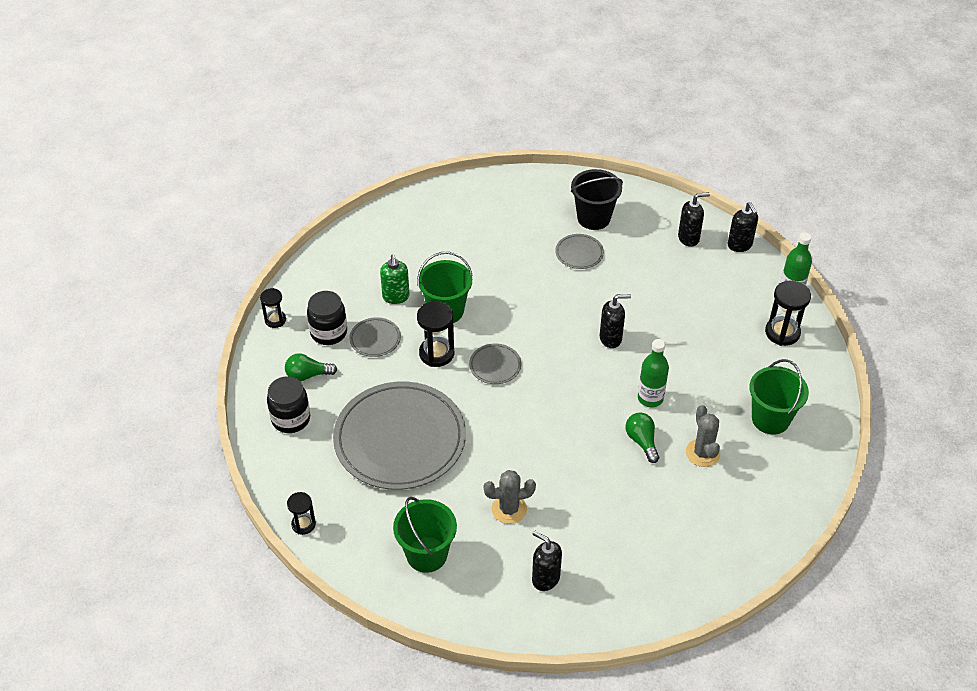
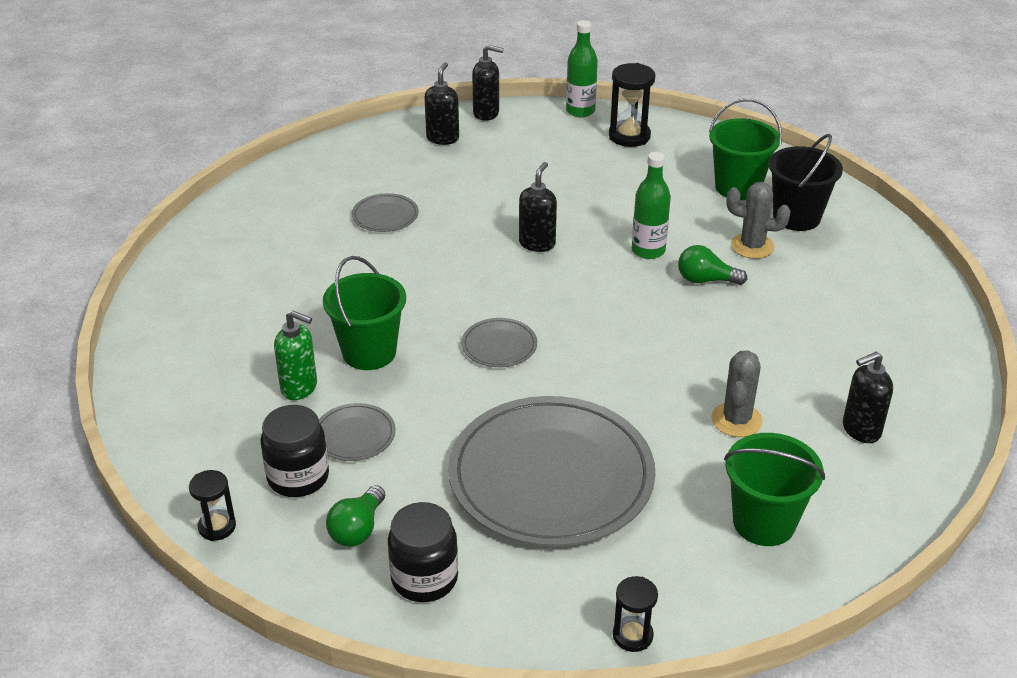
camera: 60 degrees left, 10 degrees down
(436, 353) = (434, 388): black hourglass -> none
(593, 218) = (342, 185): black bucket -> black bucket (796, 217)

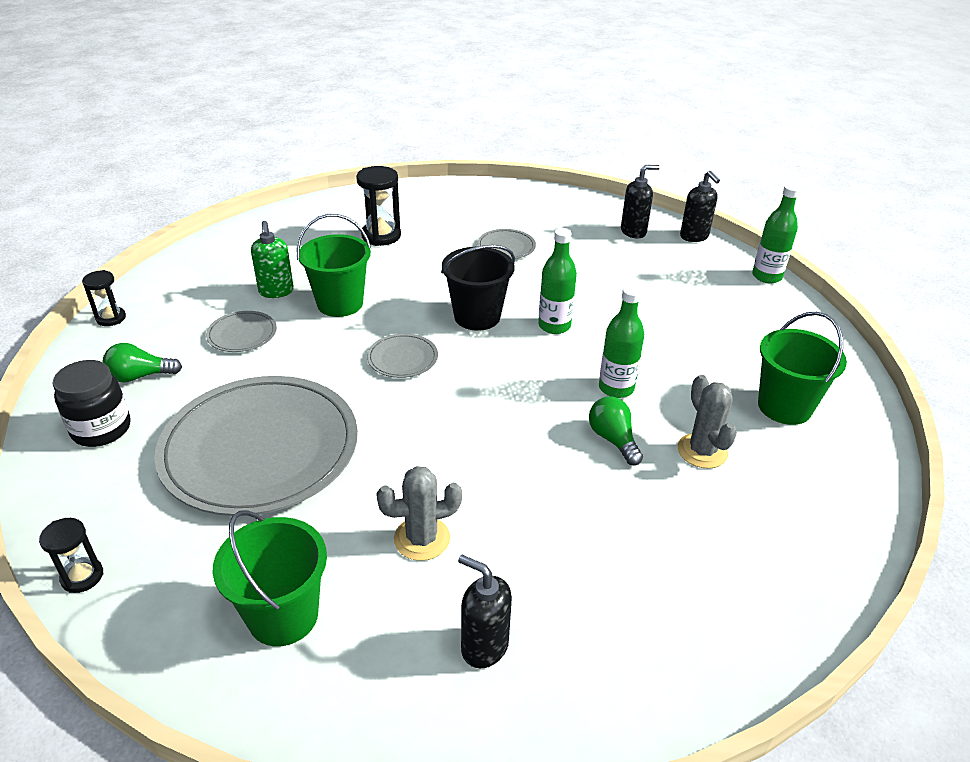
camera: 55 degrees right, 0 degrees up
(298, 477) = (180, 329): black jar -> none
(537, 243) = (554, 326): black soap dispenser -> green bottle
(629, 136) = (769, 314): black hourglass -> black hourglass (381, 236)
(796, 217) = (790, 465): black bucket -> black bucket (477, 316)

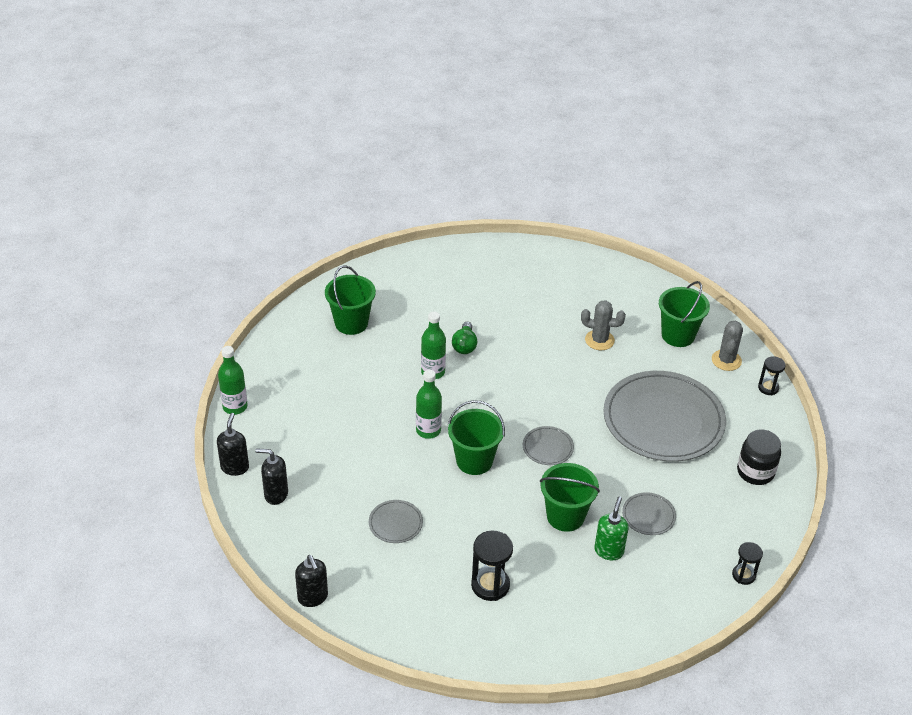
camera: 150 degrees left, 5 degrees up
(140, 376) = (727, 505): green light bulb -> none
(477, 316) = (474, 461): black bucket -> green bucket
(484, 646) = (598, 292): black soap dispenser -> black soap dispenser (313, 597)
(702, 451) = (424, 321): grey cactus -> grey cactus (726, 360)

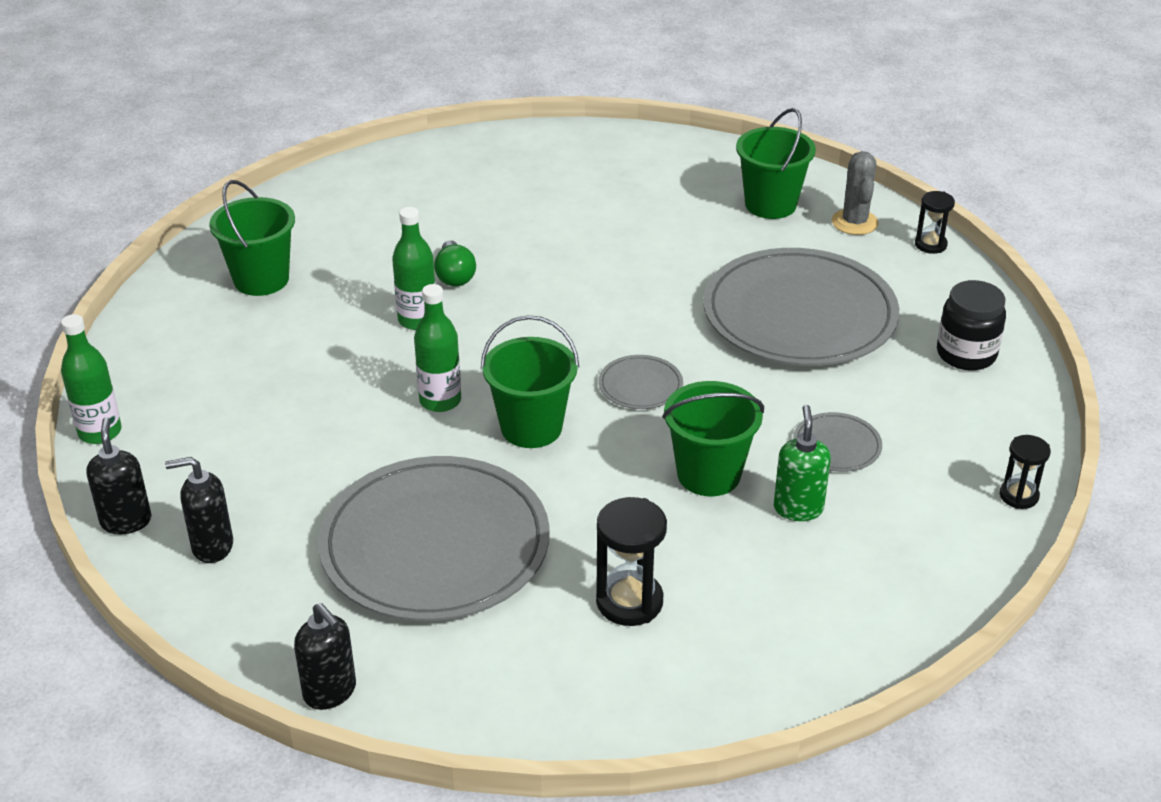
camera: 15 degrees left, 5 degrees down
(395, 523) = (435, 545): grey plate -> grey plate, size x2.42
(599, 340) = (658, 231): grey cactus -> none

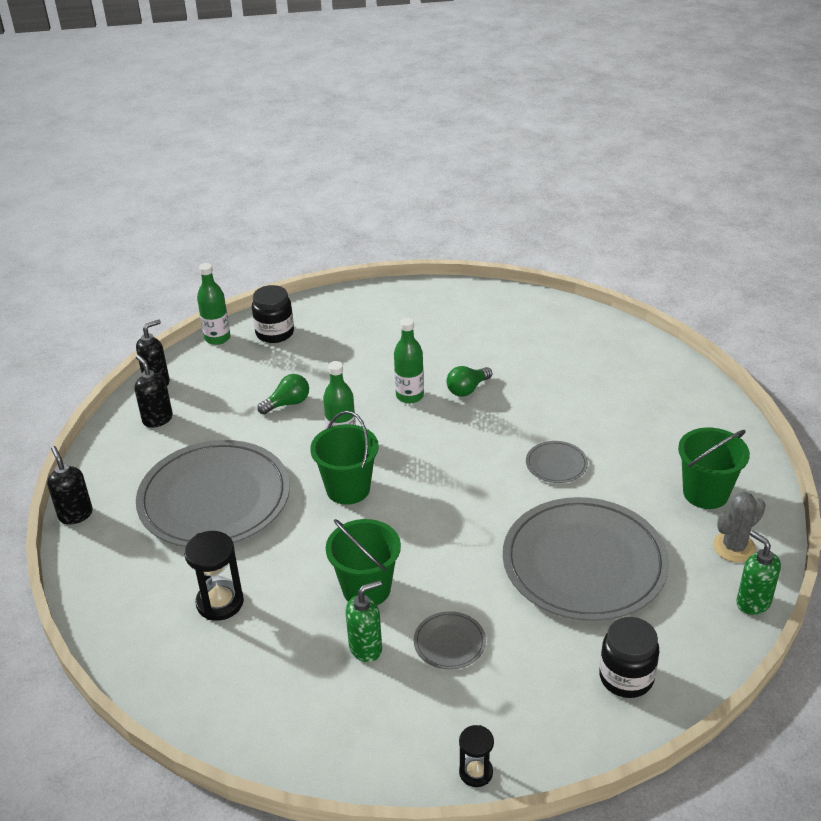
camera: 60 degrees right, 0 degrees up
(157, 378) = (275, 333): none -> black jar
(261, 279) = (391, 322): green bucket -> none
(318, 418) = (287, 403): none -> green light bulb
(330, 692) = (75, 514): black soap dispenser -> black soap dispenser turned 135 degrees clockwise
(640, 385) = (431, 518): grey plate -> grey plate (556, 464)
(930, 245) = (753, 602): black hourglass -> green soap dispenser

